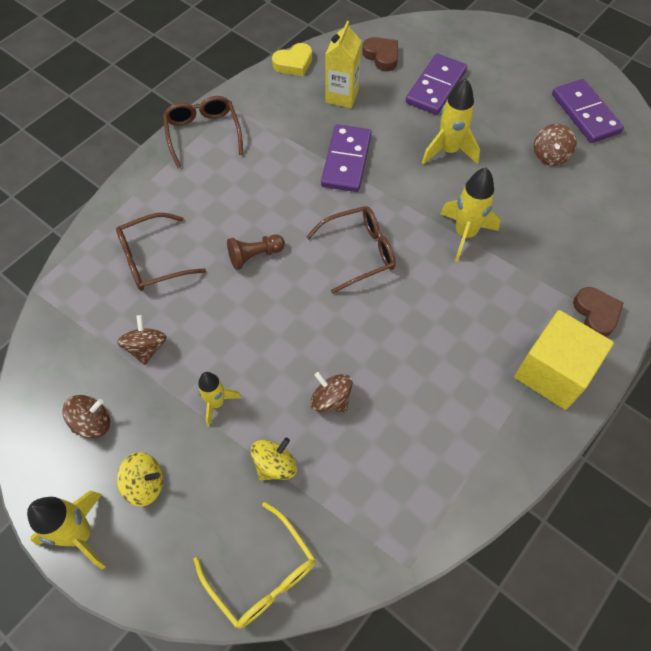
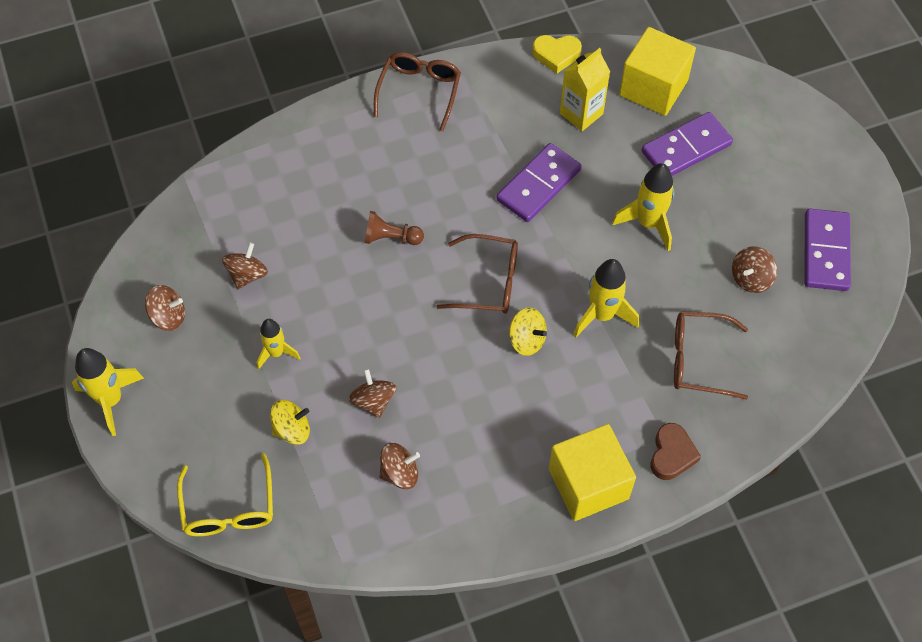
camera: 30 degrees right, 0 degrees up
(145, 484) = (181, 388): yellow spinning top -> yellow spinning top (527, 340)
(153, 260) = (299, 197): brown glasses -> brown glasses (698, 360)
(382, 56) = (653, 88): brown heart -> yellow cube
(396, 450) = (400, 473): none -> brown spinning top

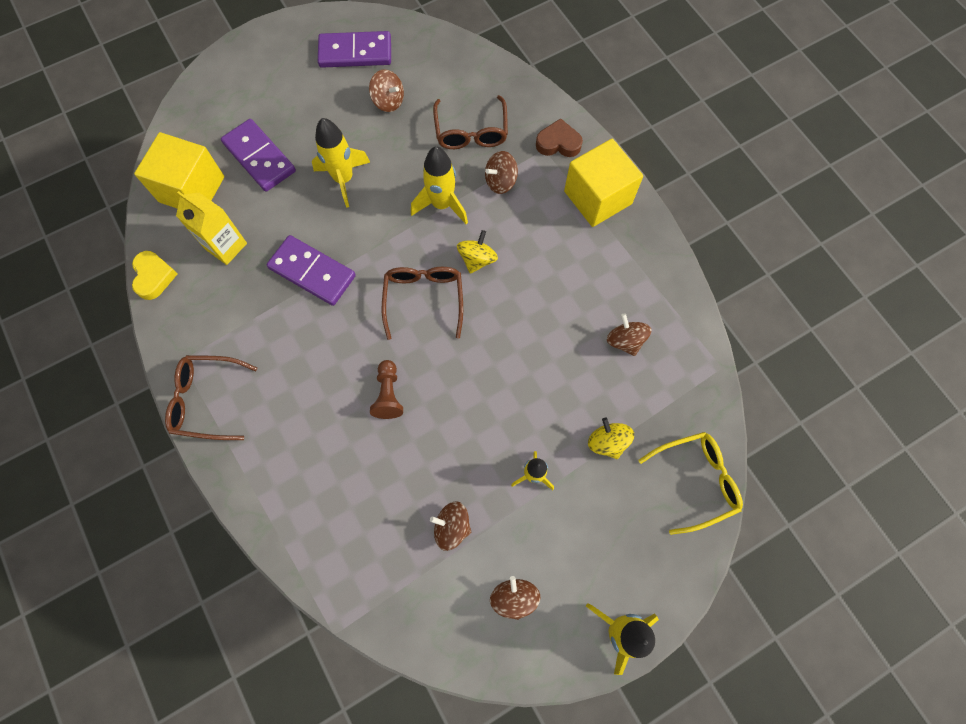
camera: 100 degrees left, 10 degrees up
(373, 401) = (563, 376): brown spinning top -> brown spinning top (500, 181)

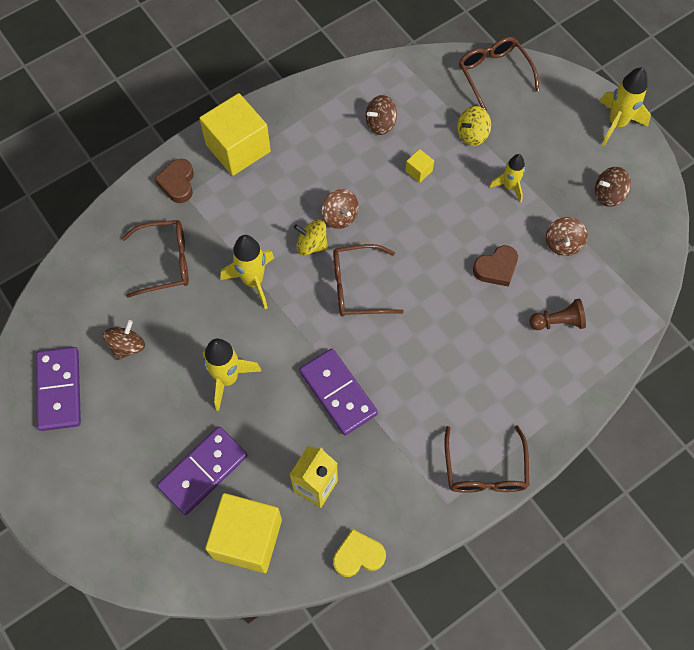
camera: 95 degrees left, 5 degrees down
(312, 272) = (338, 393): purple domino -> purple domino turned 60 degrees counterclockwise
(388, 394) = (455, 306): brown pawn -> brown pawn (558, 322)
(428, 444) = (496, 268): none -> brown heart
(500, 181) = (224, 231): brown spinning top -> brown spinning top (340, 216)
(560, 375) = (419, 171): none -> yellow cube
(696, 481) = (493, 74): yellow glasses -> brown glasses

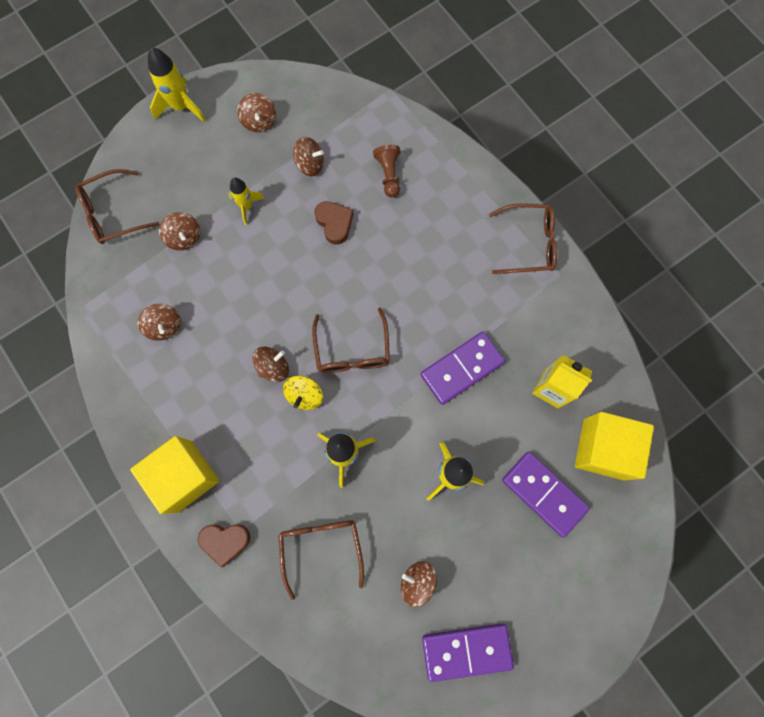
camera: 90 degrees left, 10 degrees up
(358, 555) = (611, 351): yellow heart -> none
(419, 171) = (224, 290): yellow cube -> none
(472, 134) = (184, 237): yellow spinning top -> brown spinning top

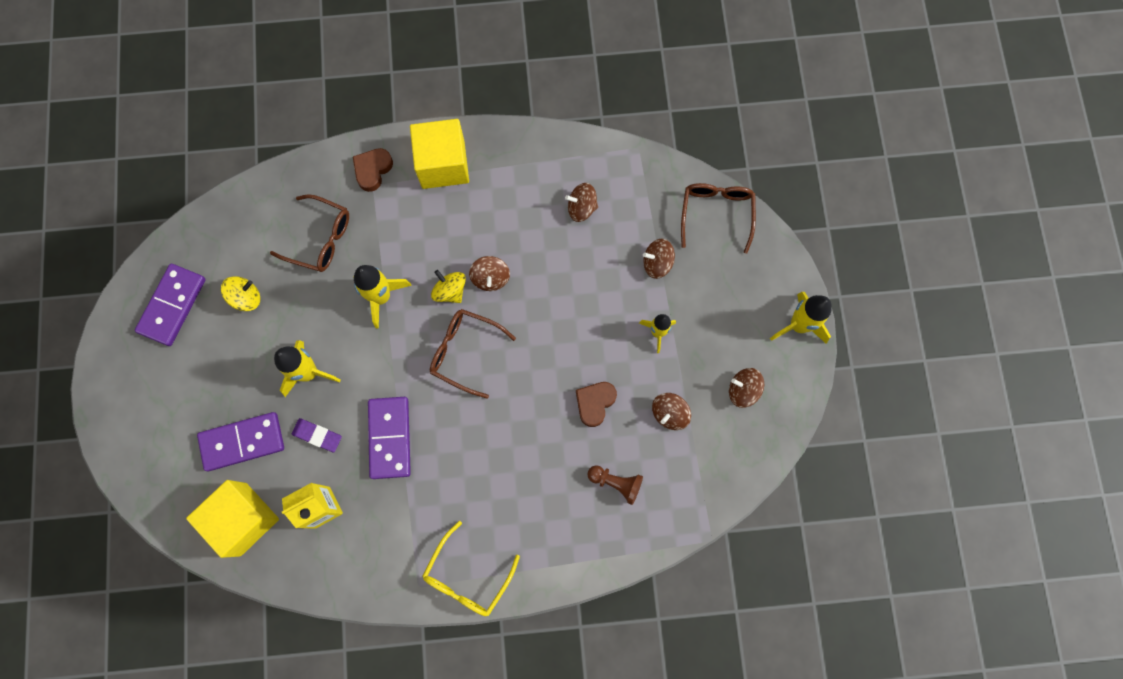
camera: 120 degrees right, 0 degrees up
(334, 223) = (595, 403): brown heart -> brown heart turned 120 degrees clockwise
(417, 581) = (246, 298): brown spinning top -> yellow spinning top
(498, 431) = (317, 435): none -> purple eraser
(529, 243) = (467, 577): brown glasses -> yellow glasses

